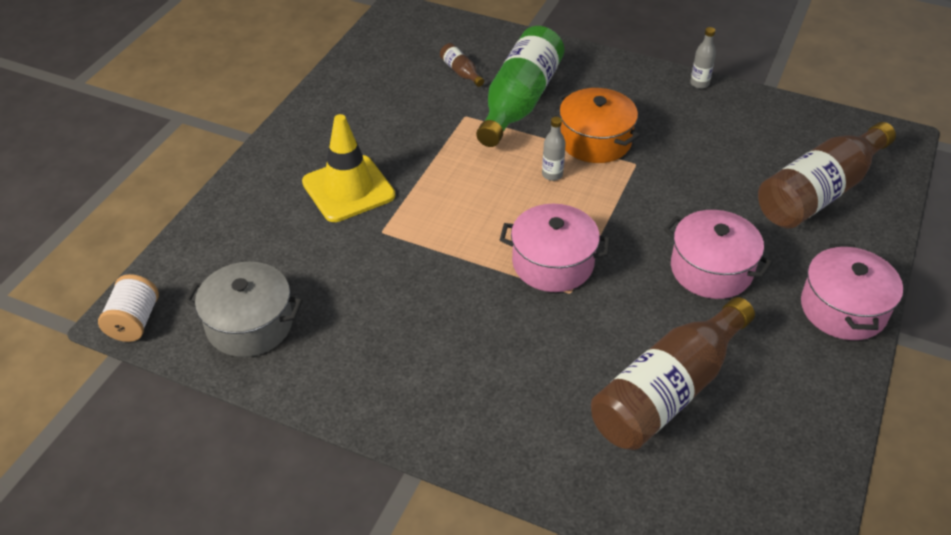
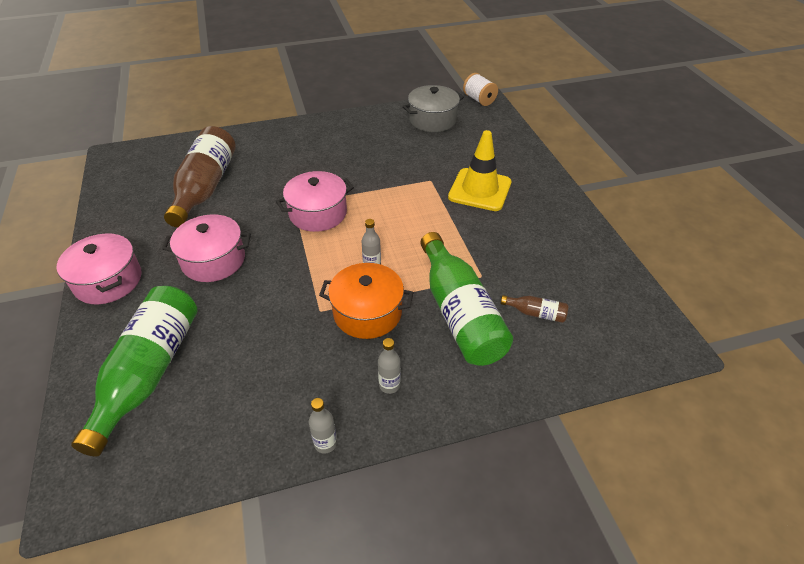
camera: 140 degrees right, 0 degrees up
(625, 89) = (389, 385): none -> grey bottle
(819, 192) = (149, 372): brown bottle -> green bottle

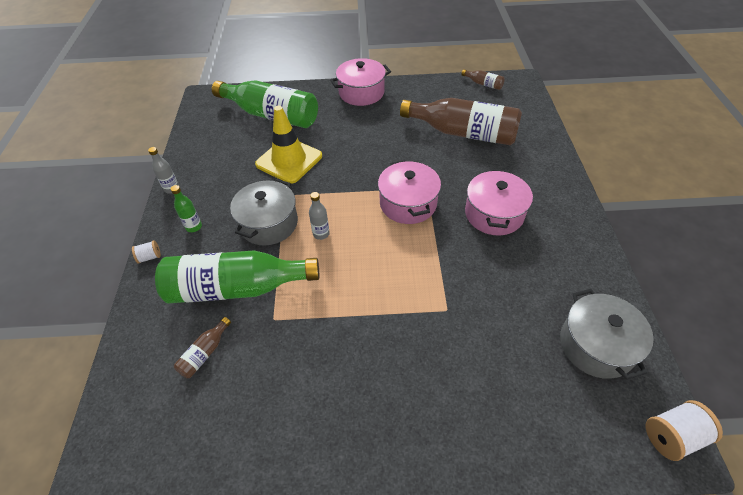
camera: 105 degrees right, 5 degrees up
(112, 179) = (483, 84): none -> brown bottle
(213, 260) = (365, 139): pink pot -> pink pot (494, 214)
(367, 313) = (268, 223): orange pot -> grey pot
(389, 385) = (194, 227): grey bottle -> green bottle
(448, 413) = (150, 257): none -> white spool
(480, 190) = (417, 360): yellow traffic cone -> yellow traffic cone (289, 160)

